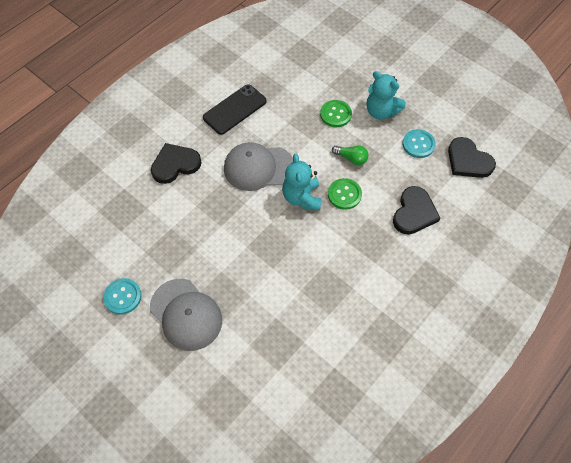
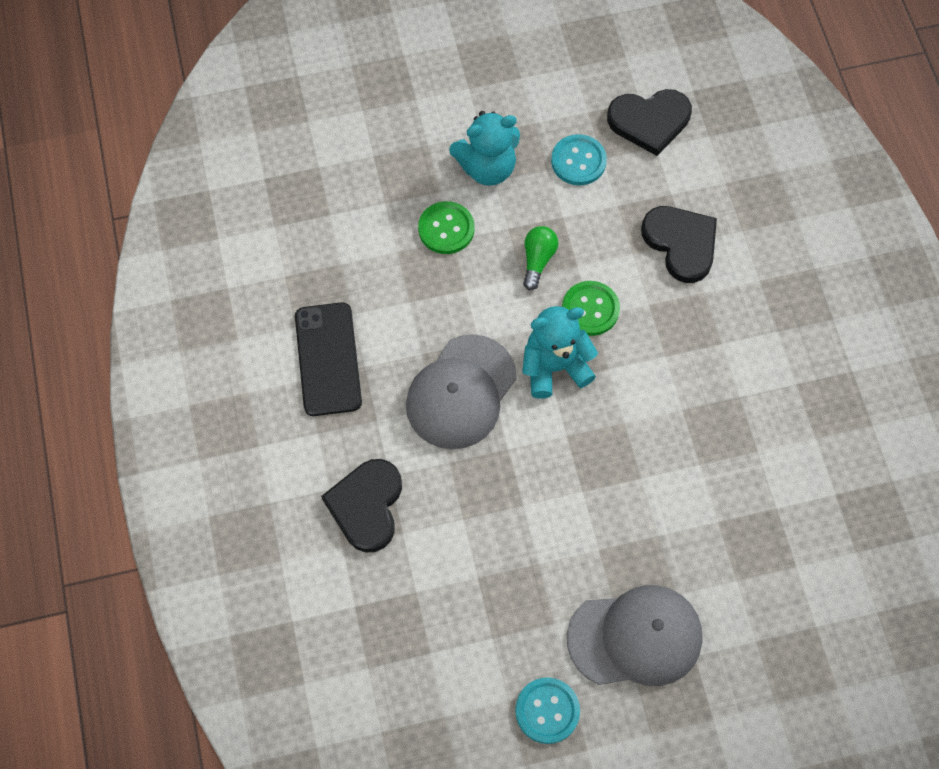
camera: 55 degrees left, 5 degrees up
(302, 197) = (555, 367): turquoise teddy bear -> turquoise teddy bear turned 135 degrees clockwise
(351, 158) = (538, 260): green light bulb -> green light bulb turned 45 degrees counterclockwise

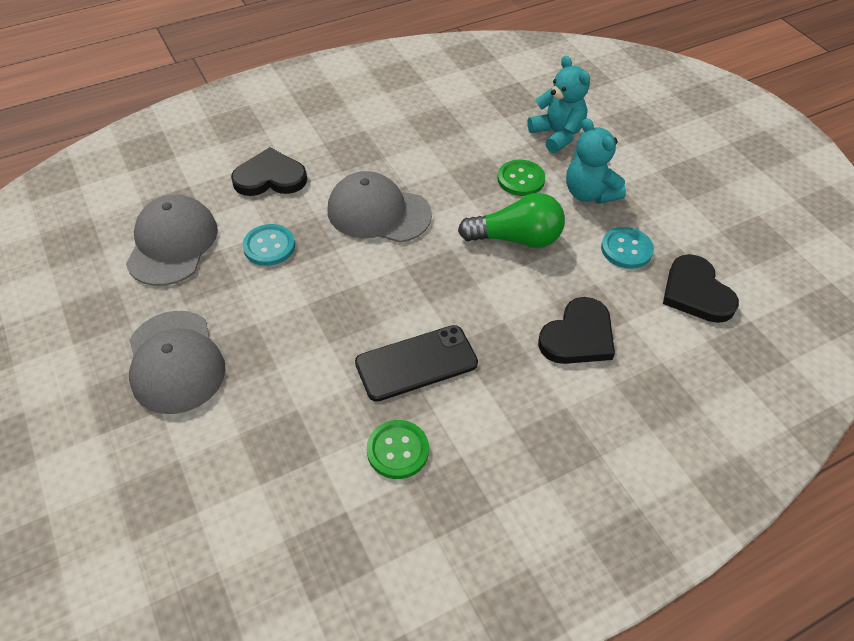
camera: 75 degrees right, 15 degrees down
(328, 359) = (384, 137): black phone -> black phone (416, 363)
(455, 632) = (172, 243): none -> grey cap
(538, 260) = (516, 238): green light bulb -> green light bulb, size x1.77
(547, 711) = (107, 311): turquoise button -> turquoise button (269, 246)
(555, 367) = (419, 266): turquoise teddy bear -> turquoise teddy bear (557, 135)
(590, 309) = (483, 280): green button -> green button (397, 450)

